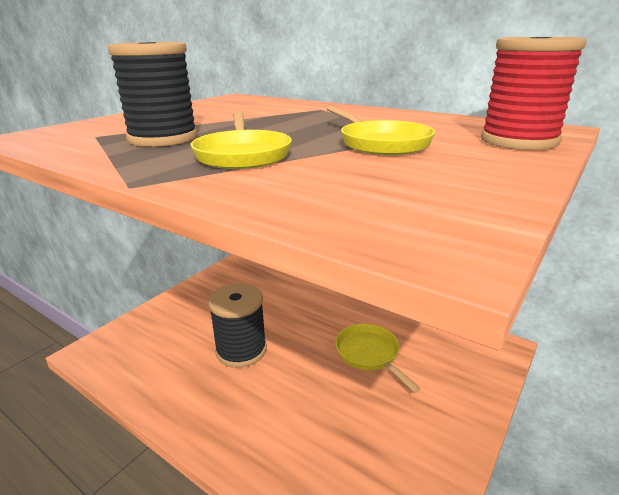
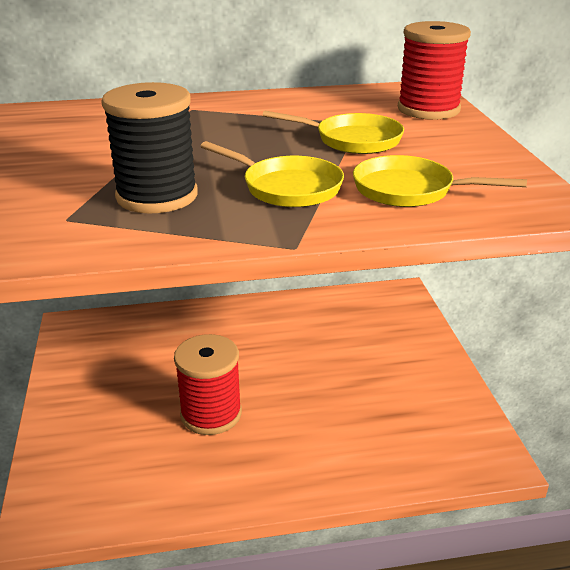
camera: 45 degrees left, 5 degrees up
(241, 350) = (211, 414): black spool -> red spool
(369, 354) = (322, 351): yellow pan -> yellow pan (409, 190)

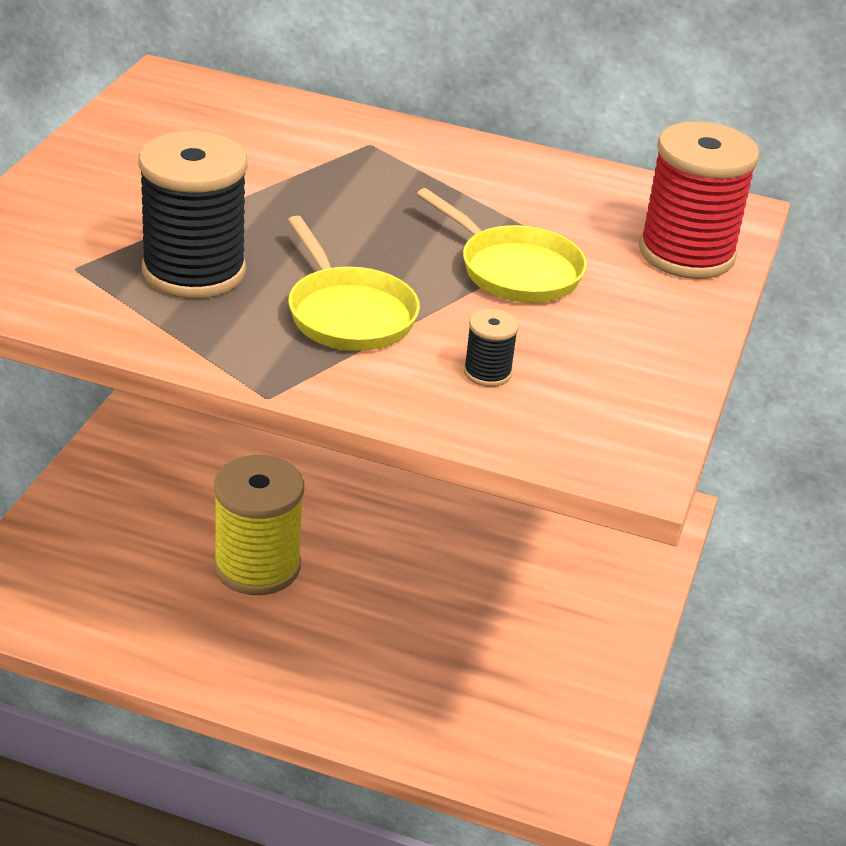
camera: 25 degrees right, 5 degrees up
(211, 414) = (257, 566): red spool -> yellow spool
(409, 190) = (487, 373): yellow pan -> black spool

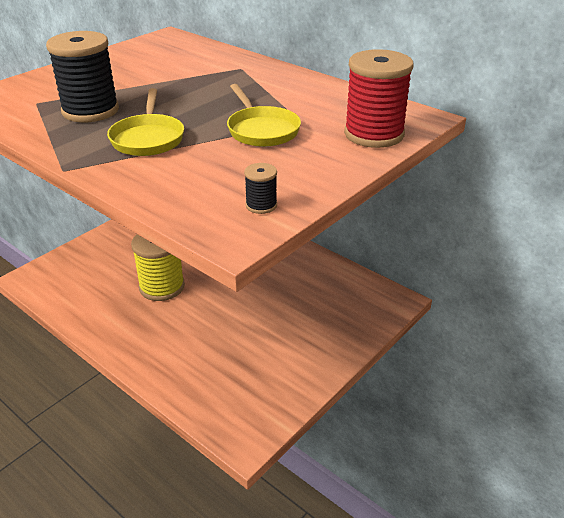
camera: 25 degrees right, 0 degrees up
(487, 373) = (195, 176): black spool -> black spool (261, 205)

